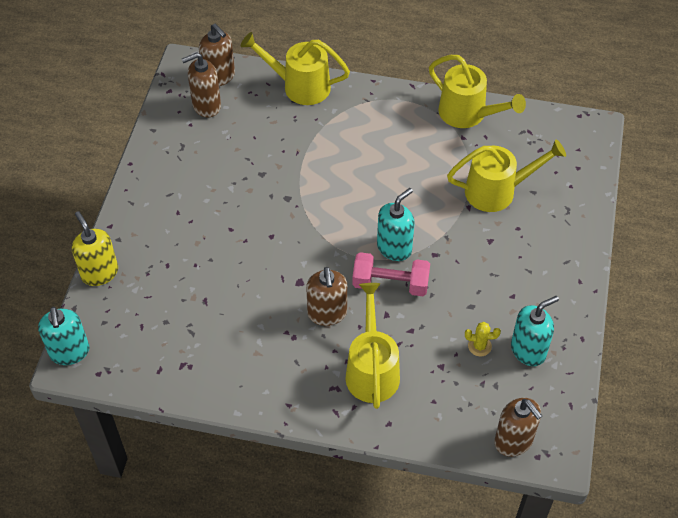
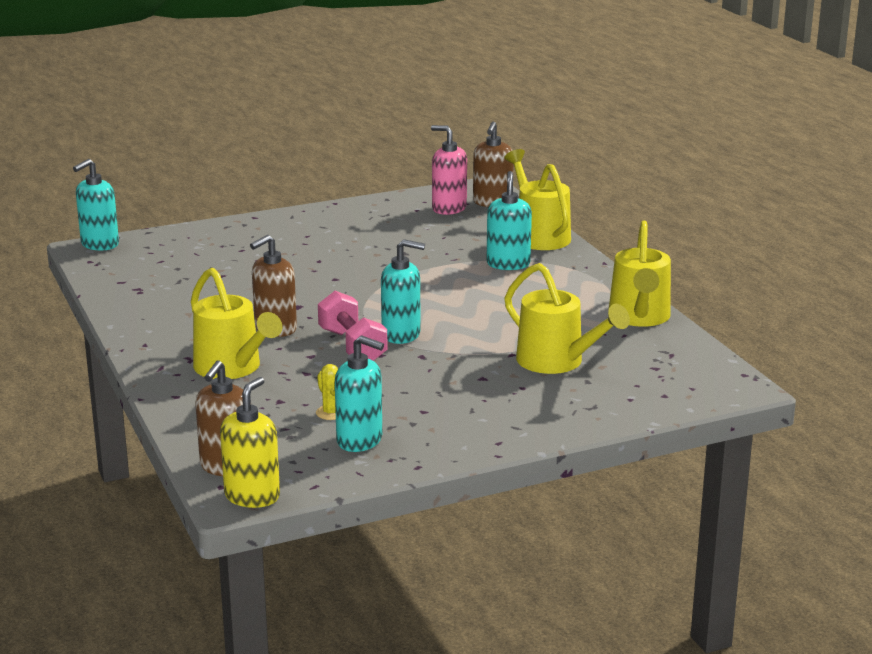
camera: 55 degrees right, 30 degrees down
(99, 273) = (198, 229): yellow soap dispenser -> yellow soap dispenser (252, 496)
(206, 106) = (449, 208): brown soap dispenser -> pink soap dispenser
(332, 129) = (508, 264): none -> turquoise soap dispenser
(371, 369) = (233, 368): yellow watering can -> yellow watering can turned 90 degrees clockwise

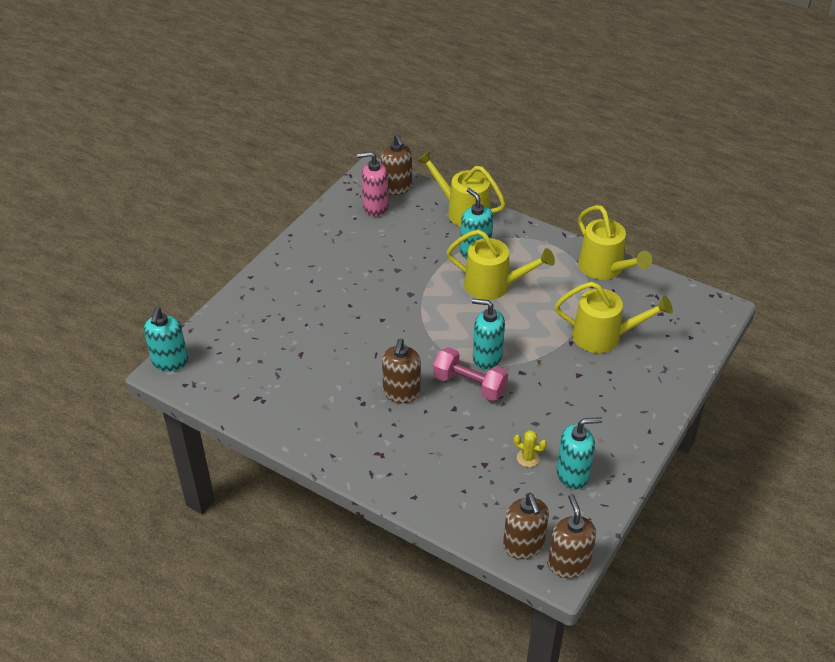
camera: 35 degrees left, 20 degrees up
(233, 368) = (419, 448): yellow watering can -> yellow watering can (494, 285)
(252, 496) = (568, 564): yellow soap dispenser -> brown soap dispenser
(401, 334) = (487, 357): turquoise soap dispenser -> turquoise soap dispenser turned 135 degrees counterclockwise

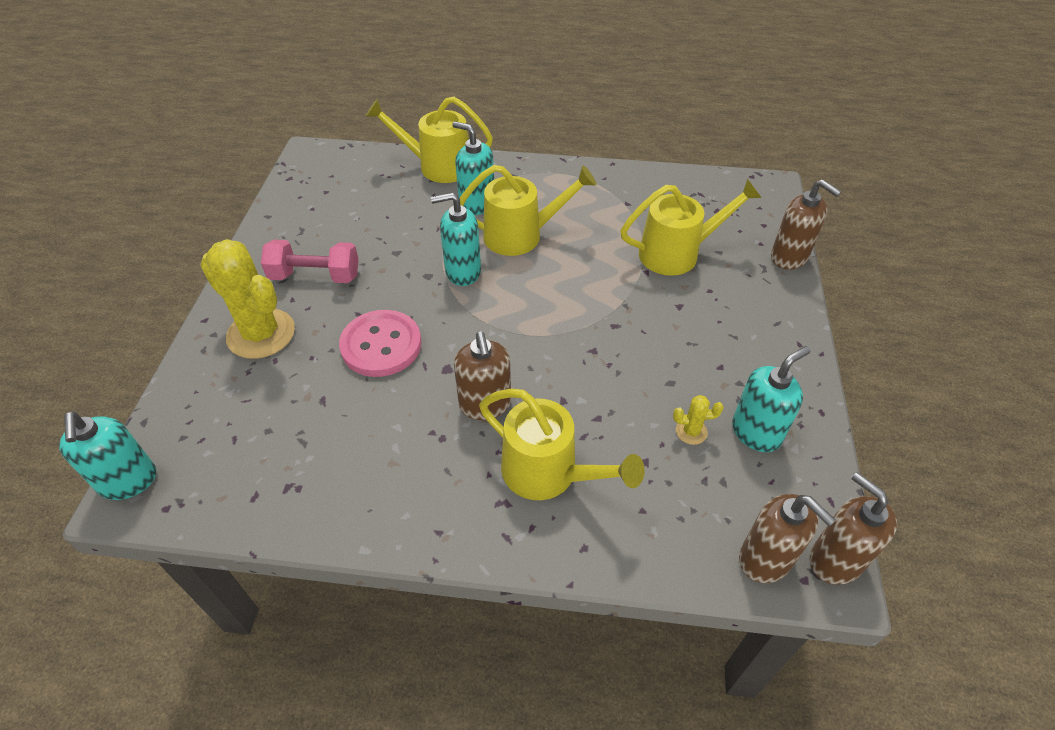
camera: 25 degrees left, 5 degrees up
(281, 298) = (261, 334): none -> yellow cactus
(354, 331) = (381, 345): none -> pink button
(375, 207) = (331, 189): pink soap dispenser -> none
(397, 188) = (347, 162): brown soap dispenser -> brown soap dispenser (789, 257)
(469, 385) = (563, 363): pink dumbbell -> pink dumbbell (315, 276)
(487, 357) = (563, 321): turquoise soap dispenser -> turquoise soap dispenser (462, 272)
(605, 269) = (629, 181): yellow watering can -> yellow watering can (549, 474)

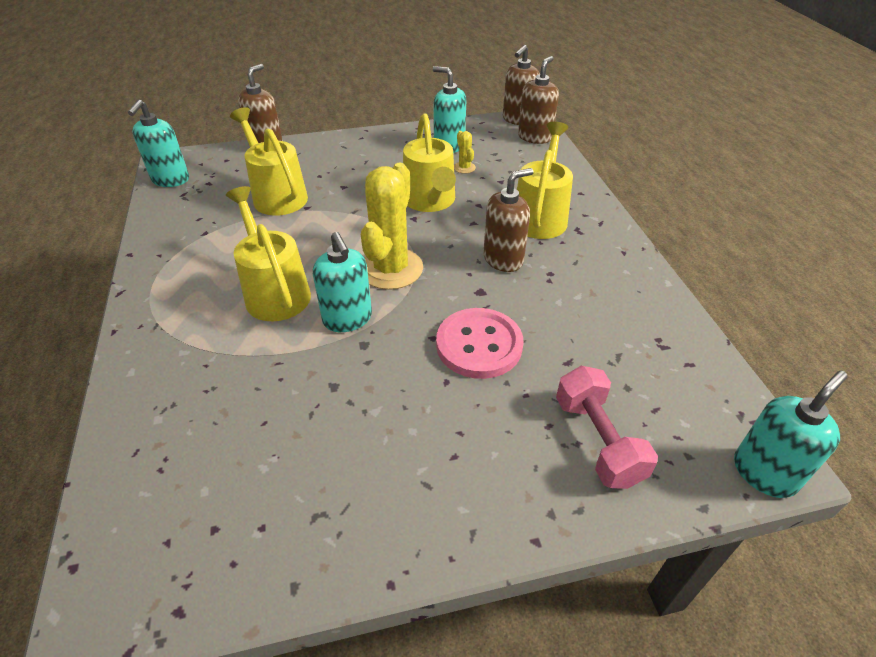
camera: 110 degrees left, 5 degrees down
(261, 334) = (522, 459): yellow cactus -> yellow cactus (391, 269)
(315, 276) = (405, 450): pink dumbbell -> pink dumbbell (598, 440)
(437, 166) = (136, 408): yellow watering can -> yellow watering can (430, 202)
(477, 204) = (222, 342): turquoise soap dispenser -> turquoise soap dispenser (170, 180)

